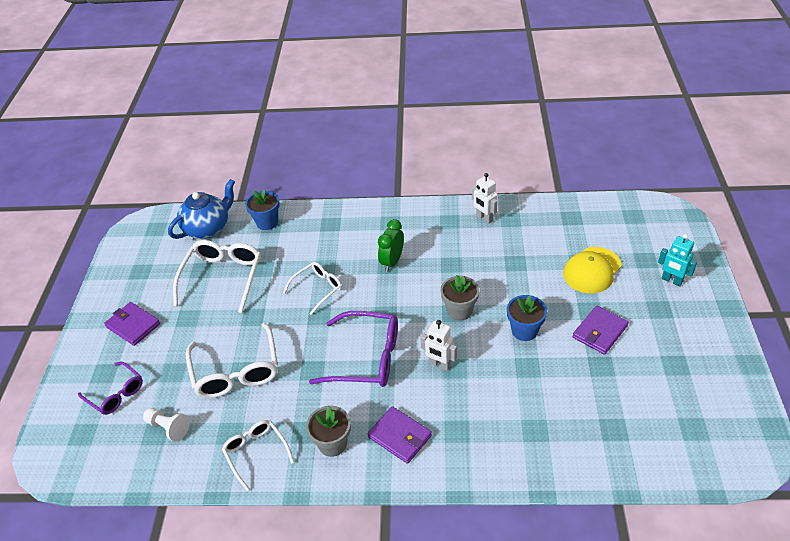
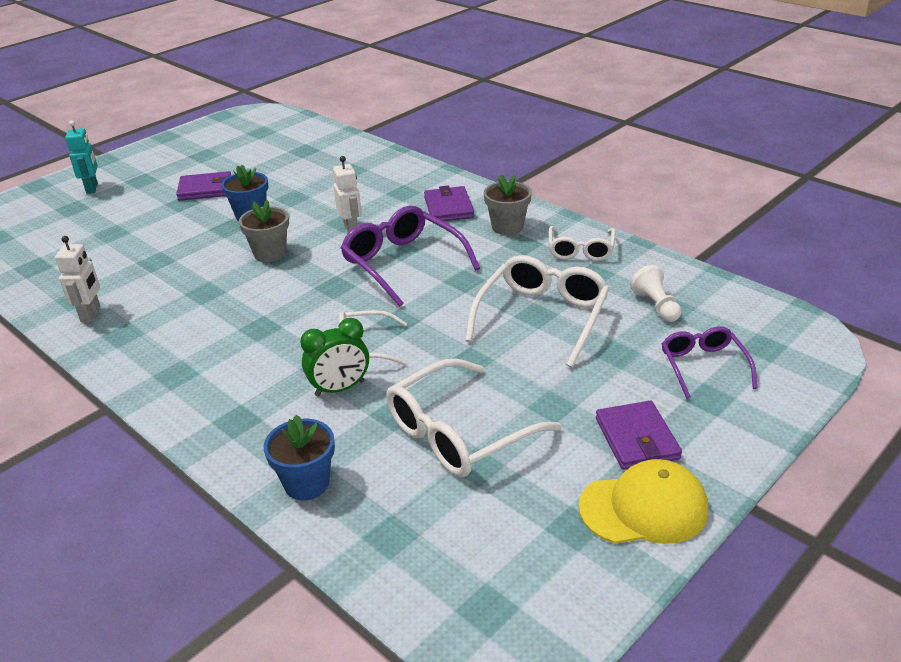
camera: 140 degrees left, 10 degrees down
(208, 228) = (400, 539): blue teapot -> none
(392, 262) = (249, 328): green clock -> green clock (340, 388)
(592, 270) = (120, 223): yellow cap -> yellow cap (644, 508)

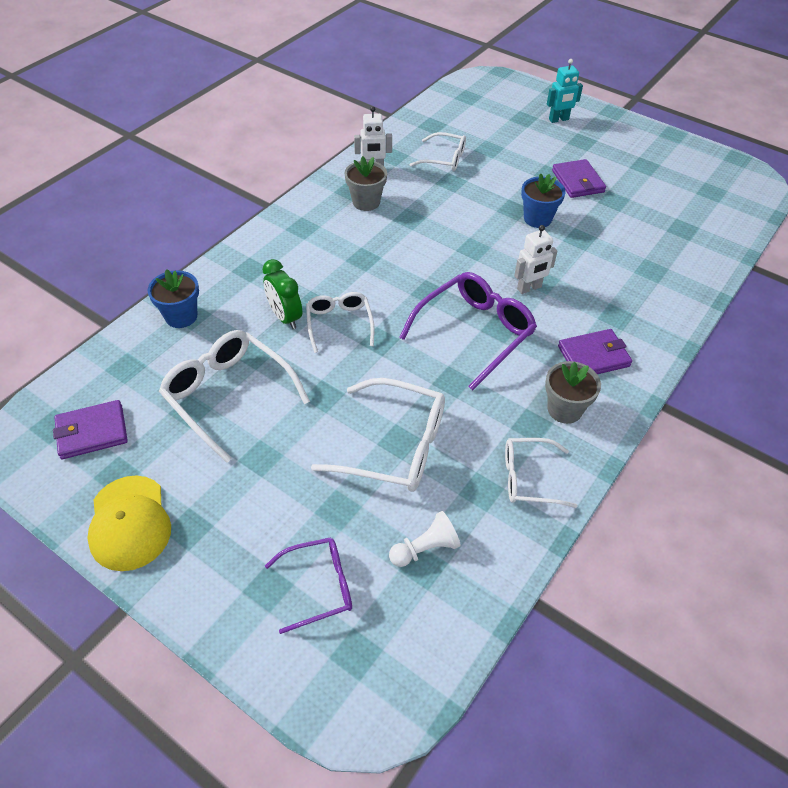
camera: 80 degrees right, 15 degrees up
(109, 262) = (444, 159): none -> white glasses
(270, 253) = (475, 243): grey flower pot -> grey flower pot (366, 202)
(637, 438) = (213, 521): purple wallet -> purple wallet (92, 432)

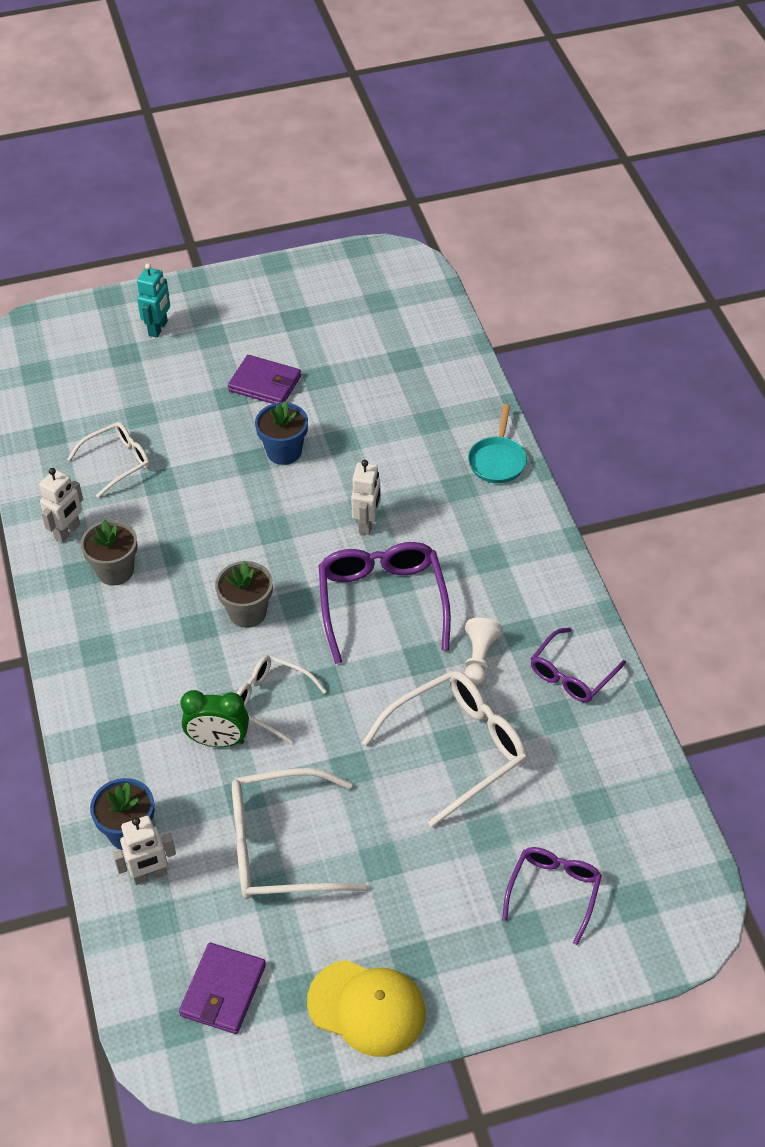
camera: 50 degrees left, 0 degrees up
(156, 344) = (150, 875): none -> white robot
(425, 548) = (579, 792): white pawn -> white pawn (479, 659)
(528, 478) = (571, 674): white glasses -> purple glasses
(564, 409) = (525, 599): grey flower pot -> grey flower pot (247, 612)
(593, 356) = (488, 537): purple wallet -> none
(664, 322) = (497, 460): none -> turquoise pan

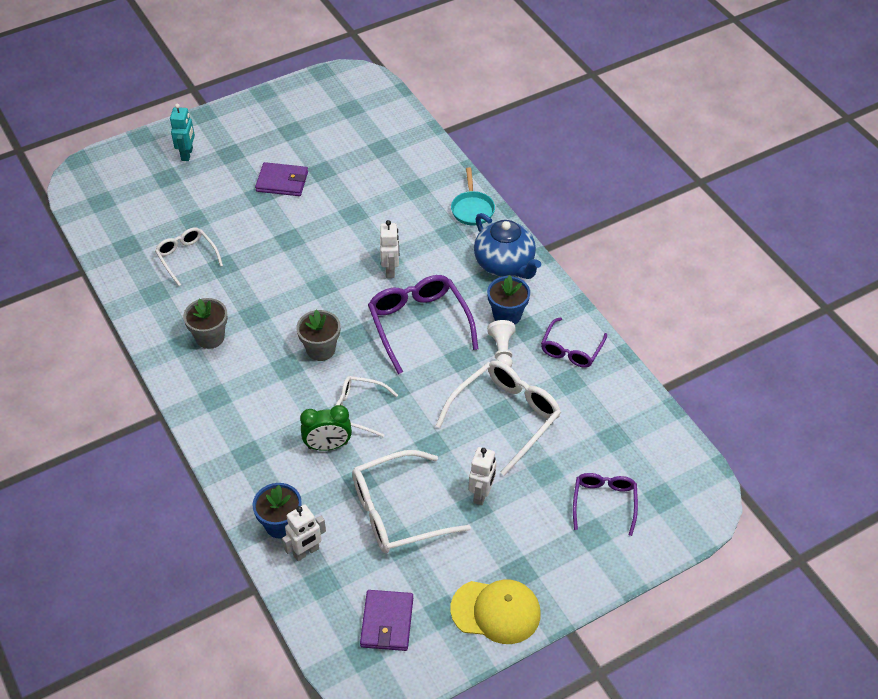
camera: 15 degrees left, 0 degrees up
(67, 532) = (164, 315): white robot -> white robot (482, 494)
(118, 462) = (187, 257): white glasses -> white glasses turned 75 degrees counterclockwise
(284, 452) = (312, 229): blue flower pot -> blue flower pot (507, 315)
(518, 543) = (505, 265): none -> blue teapot

